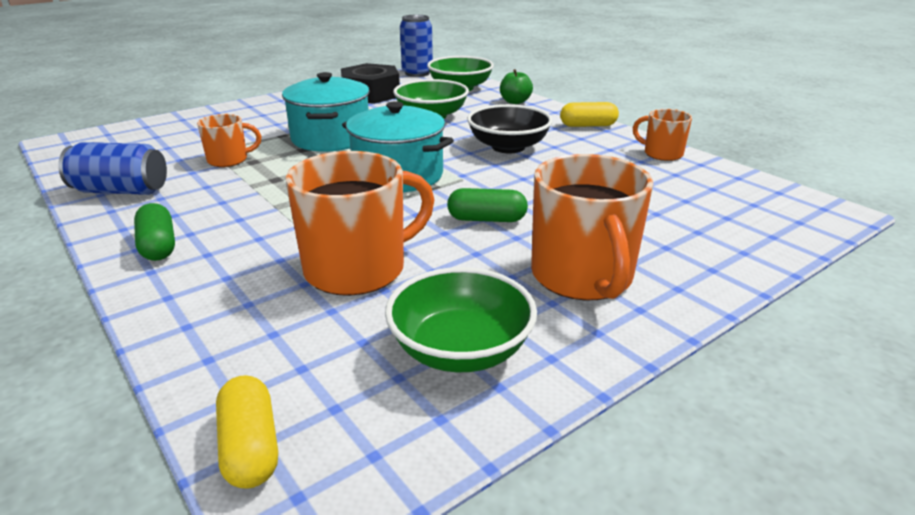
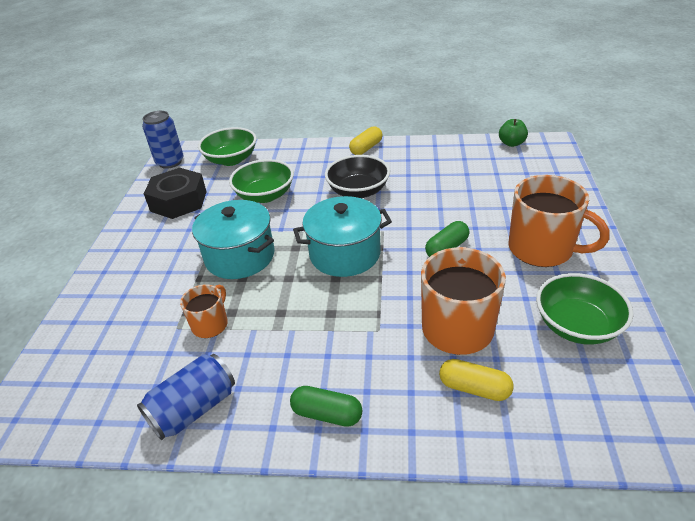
camera: 45 degrees left, 10 degrees up
(250, 447) = (610, 444): yellow capsule -> yellow capsule (474, 388)
(515, 102) = (290, 152): green apple -> green apple (511, 143)
(662, 154) = (435, 148): orange mug -> none

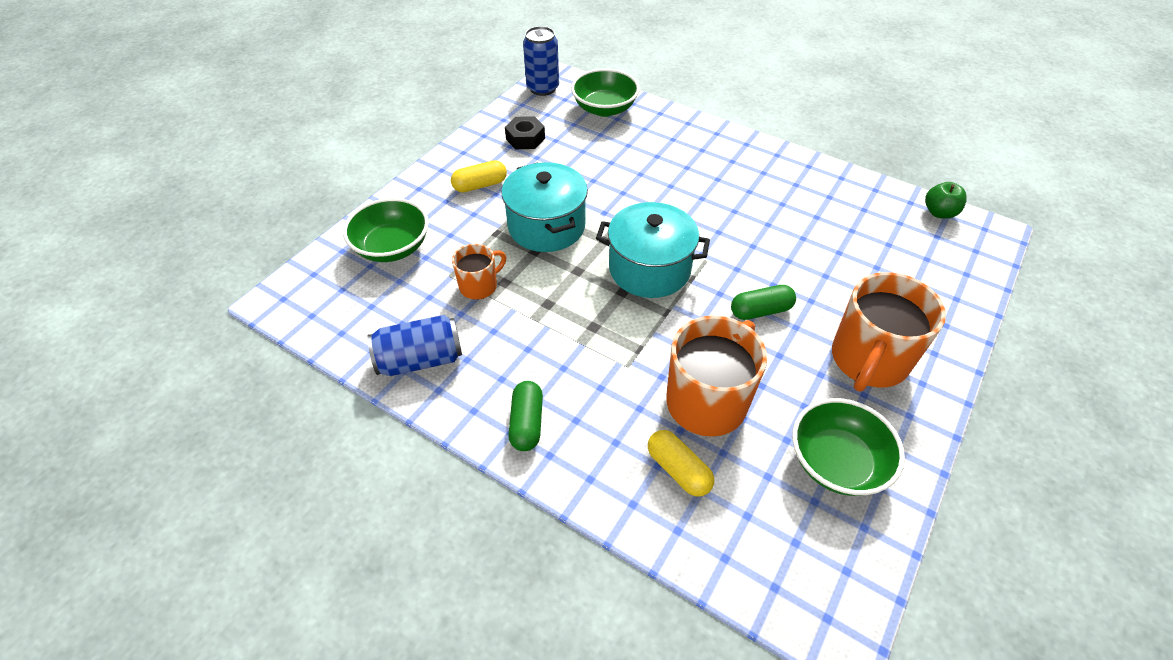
camera: 25 degrees right, 10 degrees up
(178, 201) = (525, 138): black nut -> black nut, size x0.60
(265, 195) = (612, 166): green bowl -> green bowl (392, 247)
(327, 414) = (526, 423): green capsule -> green capsule turned 45 degrees clockwise
(358, 191) = (712, 202): black bowl -> none
(366, 148) = (758, 150): yellow capsule -> yellow capsule (480, 185)
(542, 249) = (868, 360): orange mug -> orange mug turned 60 degrees clockwise

